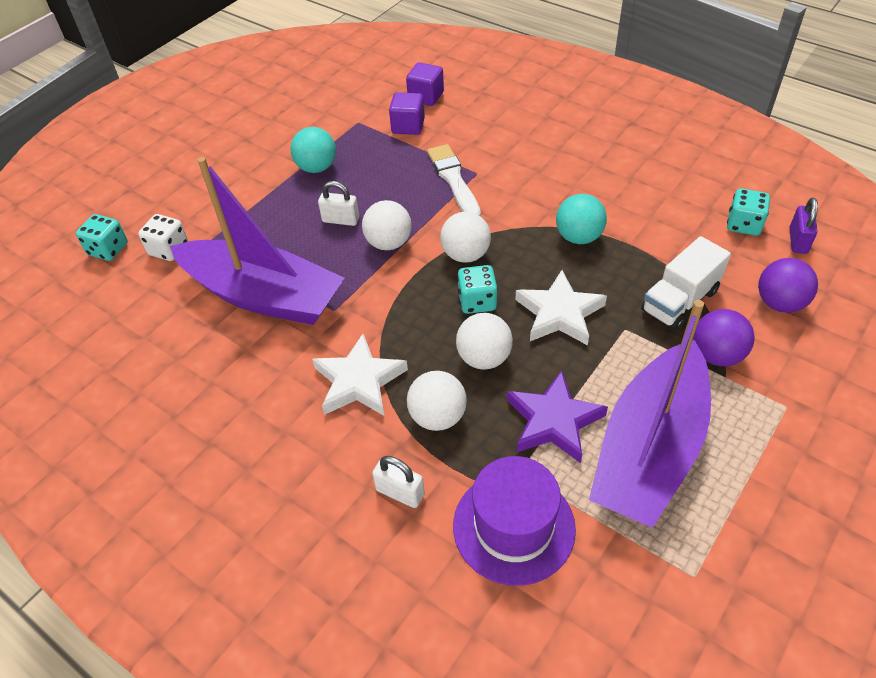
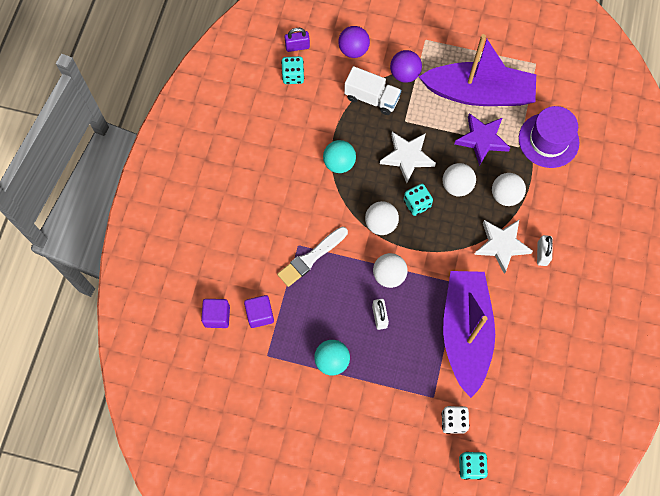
camera: 115 degrees left, 20 degrees up
(400, 492) = (556, 196): white padlock -> white padlock (542, 254)

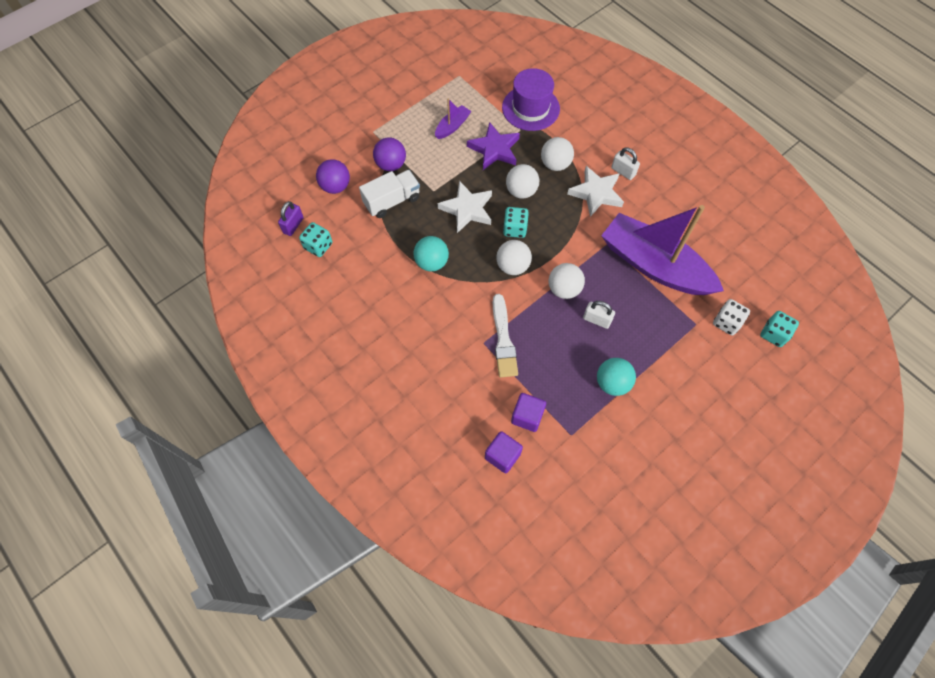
camera: 55 degrees left, 5 degrees down
(479, 93) = (452, 126): purple boat -> purple boat, size x0.41

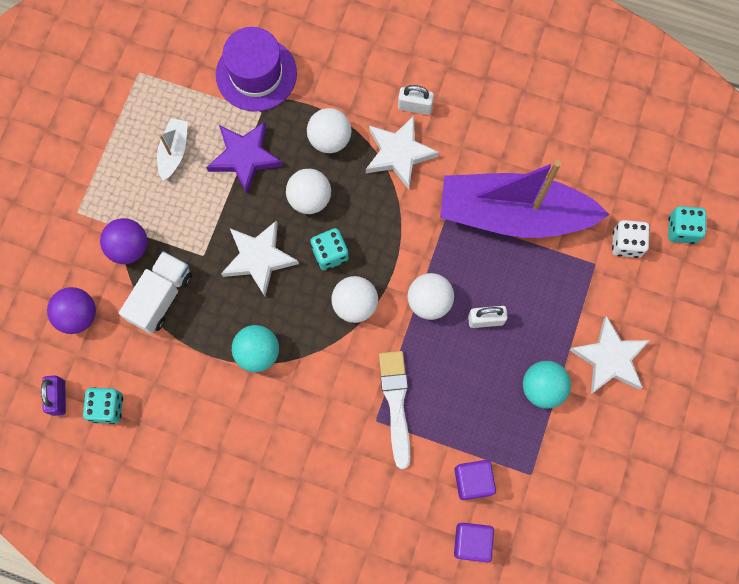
camera: 30 degrees left, 10 degrees up
(452, 126) = (174, 152): purple boat -> white boat
(503, 339) = (396, 403): white brush -> white brush turned 150 degrees counterclockwise
(673, 389) = (609, 358): none -> white star

